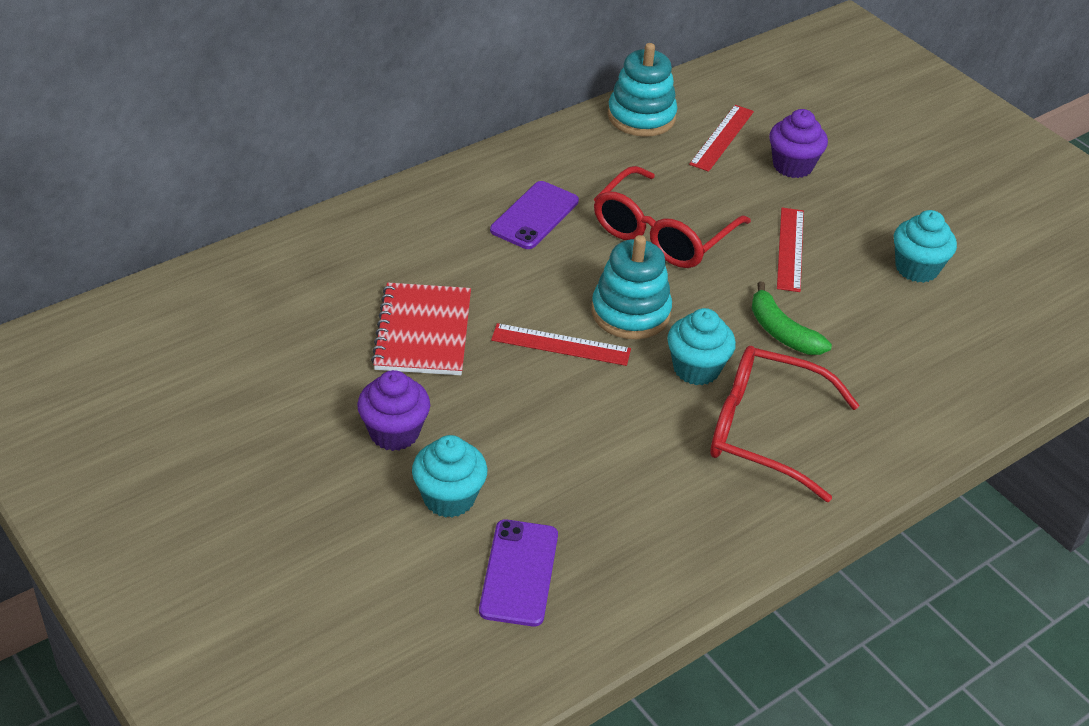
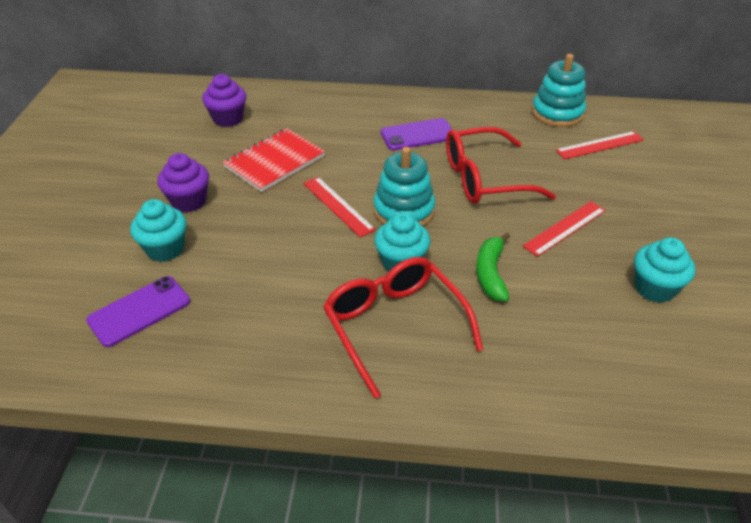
camera: 45 degrees right, 0 degrees up
(792, 166) = (633, 181): purple cupcake -> purple cupcake (228, 119)

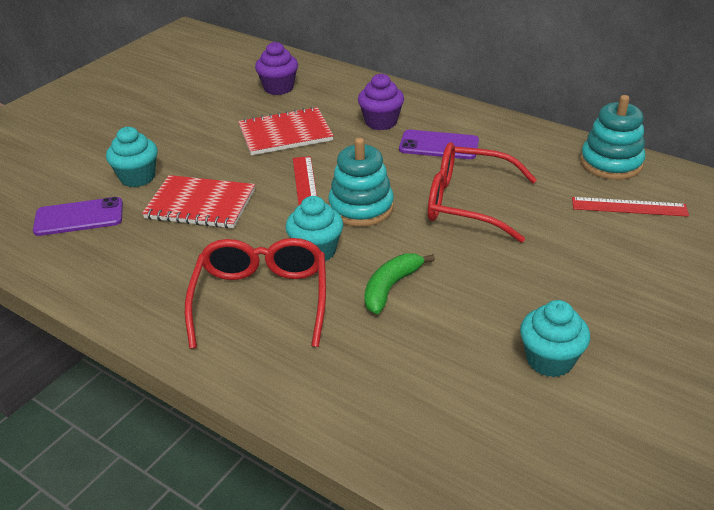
camera: 30 degrees right, 5 degrees down
(189, 201) = (187, 146): purple cupcake -> purple cupcake (381, 122)
(255, 255) = (200, 204): none -> red notebook
(565, 228) = (507, 272): red ruler -> none

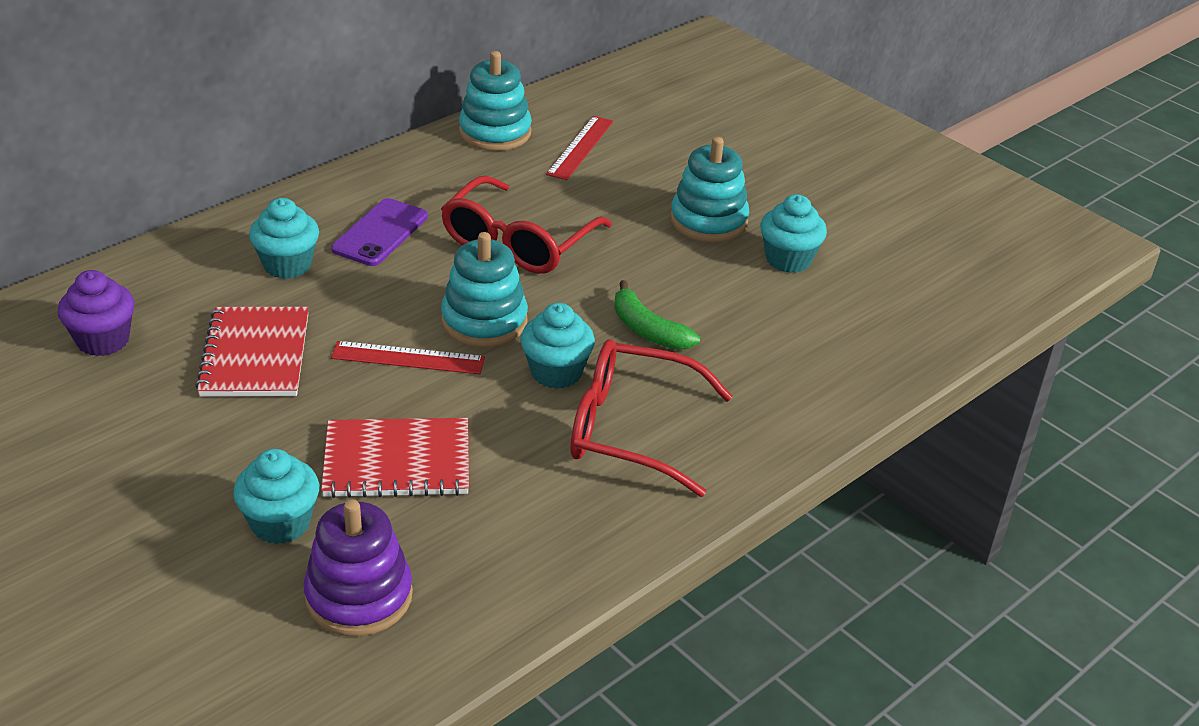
camera: 80 degrees left, 0 degrees up
(79, 217) = (359, 596): purple phone -> purple stacking toy
(200, 204) = (397, 461): red notebook -> red notebook turned 60 degrees clockwise
(381, 122) = (287, 265): purple cupcake -> turquoise cupcake
(575, 298) = (708, 221): none -> turquoise stacking toy

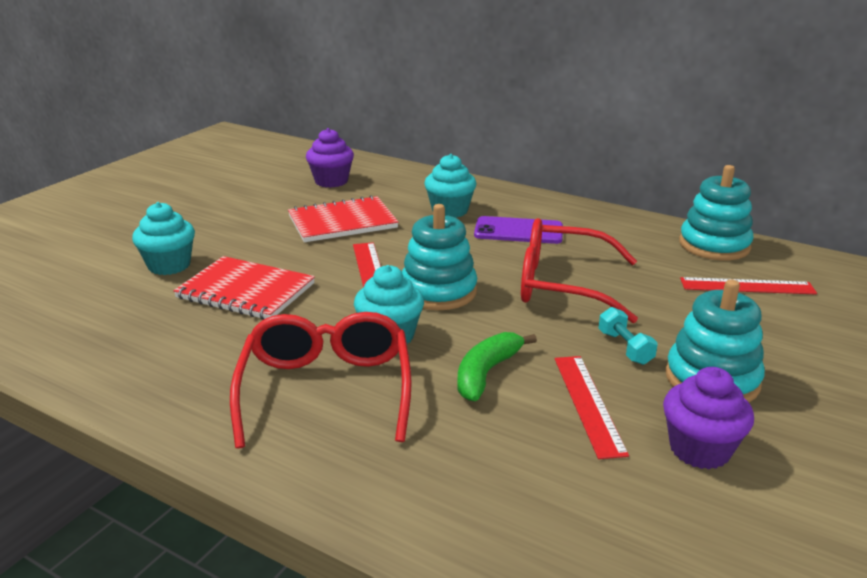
camera: 75 degrees right, 10 degrees down
(359, 596) = (95, 306): purple stacking toy -> none
(397, 461) = (246, 291): red notebook -> red notebook turned 45 degrees counterclockwise
(644, 245) = (625, 348): none -> turquoise dumbbell
(714, 290) = (588, 404): none -> red ruler
(788, 259) = (699, 449): turquoise cupcake -> purple cupcake

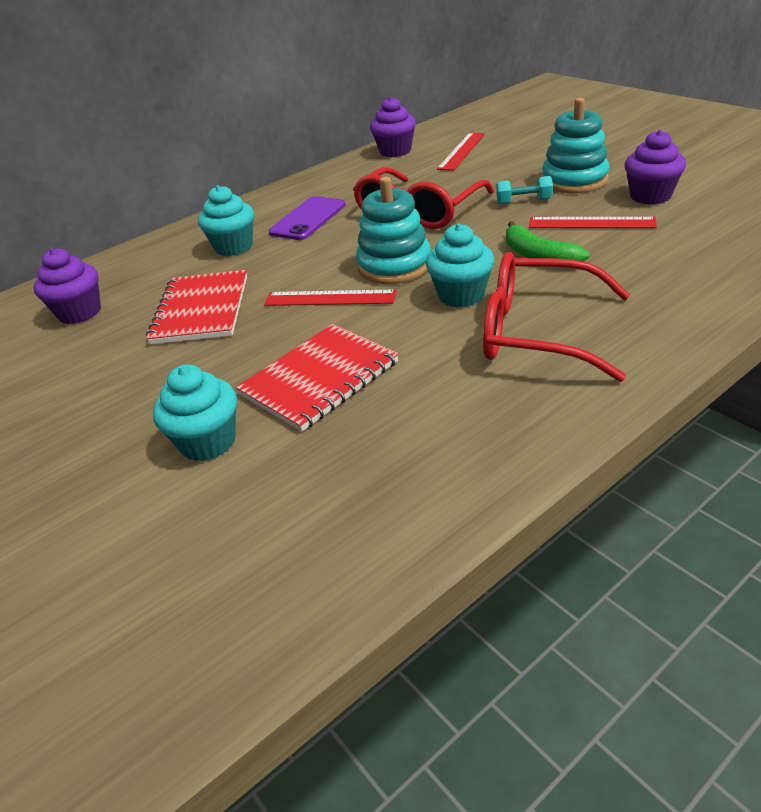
camera: 65 degrees left, 10 degrees up
(714, 245) = (395, 151): turquoise stacking toy -> purple cupcake

